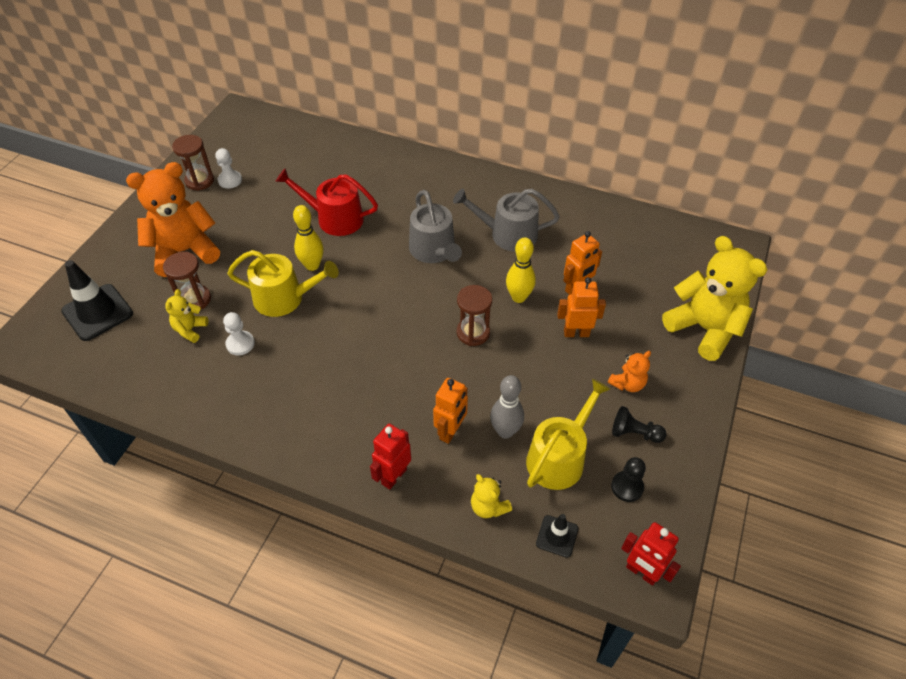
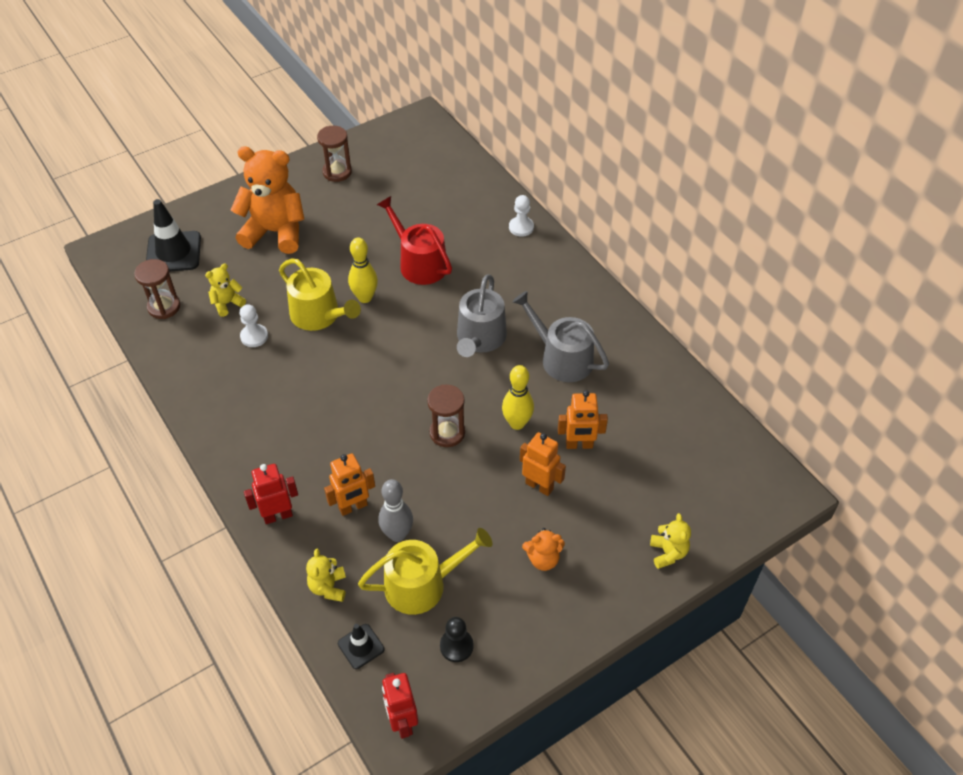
camera: 35 degrees right, 0 degrees up
(194, 299) = (250, 279): brown hourglass -> brown hourglass (164, 307)
(230, 180) = (362, 183): white pawn -> white pawn (521, 227)
(634, 433) = (507, 605): black pawn -> none
(704, 329) = (668, 553): yellow teddy bear -> yellow teddy bear, size x0.46

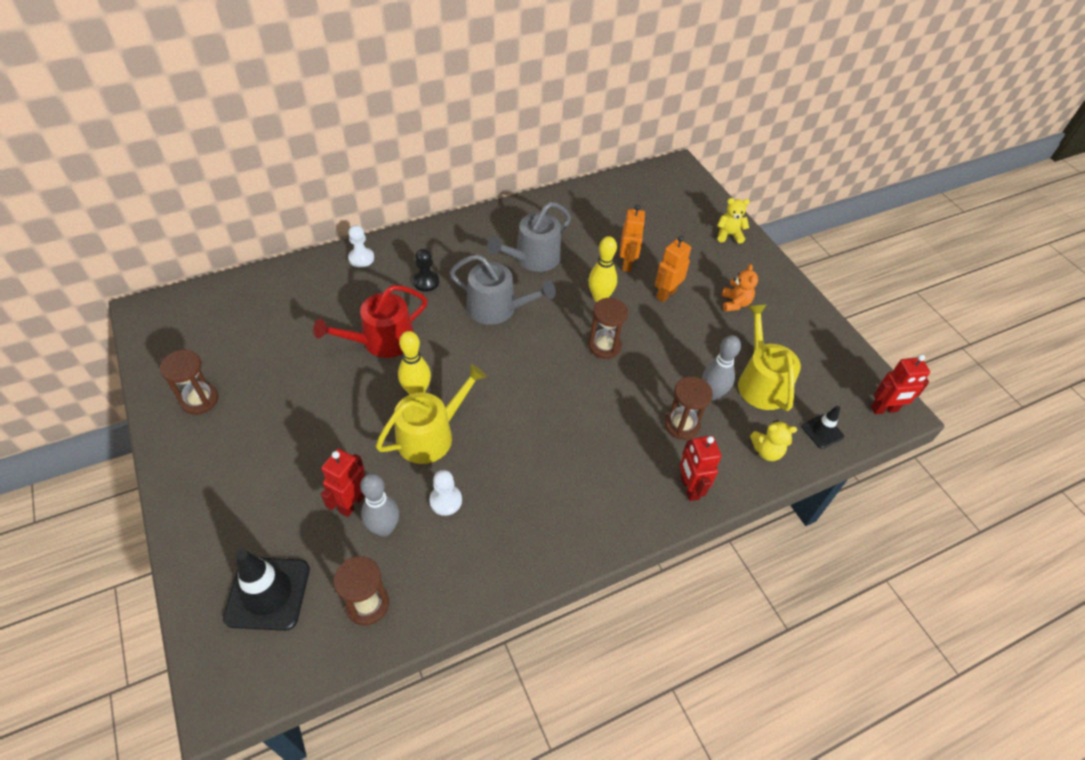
camera: 85 degrees left, 0 degrees up
(227, 303) = (384, 528): yellow teddy bear -> grey bowling pin
(249, 280) = (352, 503): none -> red robot
(275, 232) = (279, 471): orange teddy bear -> none
(353, 507) = (681, 425): orange robot -> brown hourglass
(456, 646) = (815, 367): black pawn -> black pawn (426, 282)

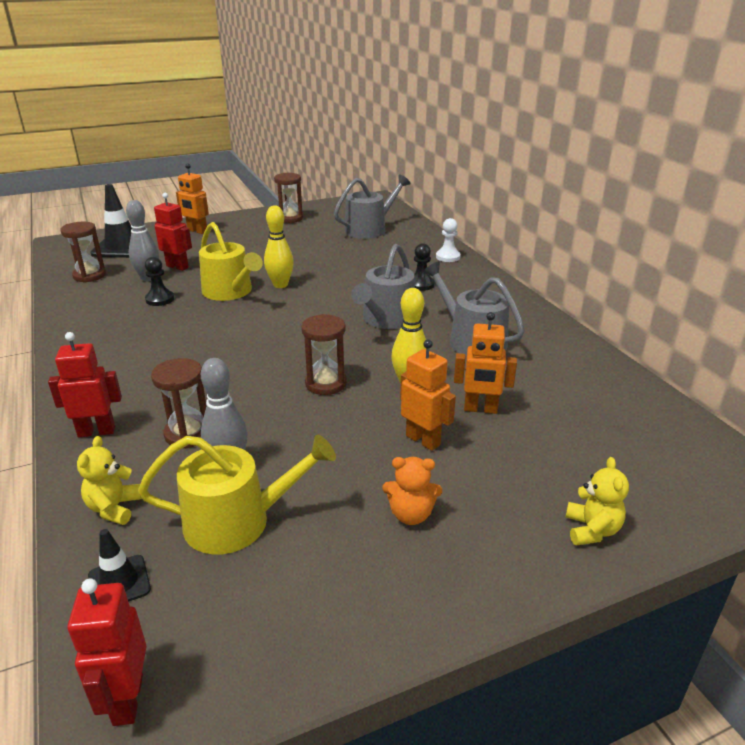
camera: 95 degrees right, 20 degrees down
(222, 506) = (197, 231): none -> orange robot
(264, 318) = (369, 229): none -> grey watering can
(382, 341) = (342, 269): red watering can -> none
(446, 501) = (160, 299): white pawn -> black pawn

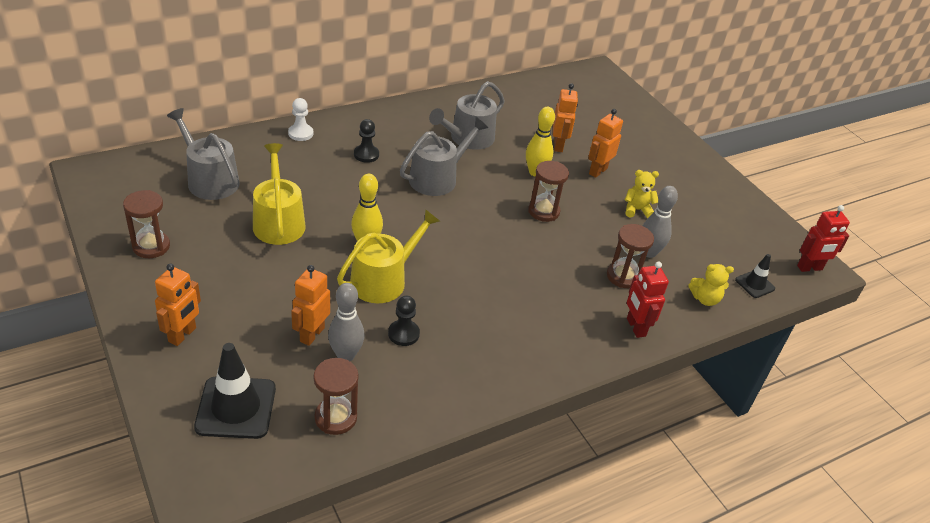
camera: 100 degrees left, 10 degrees up
(177, 267) = (312, 334): red robot -> orange robot
(238, 521) = (694, 244): yellow watering can -> yellow watering can (278, 222)
(386, 319) = (438, 178): grey watering can -> grey watering can turned 60 degrees counterclockwise
(411, 514) = (663, 180): orange teddy bear -> none
(591, 530) = (652, 125): yellow teddy bear -> yellow teddy bear (637, 210)

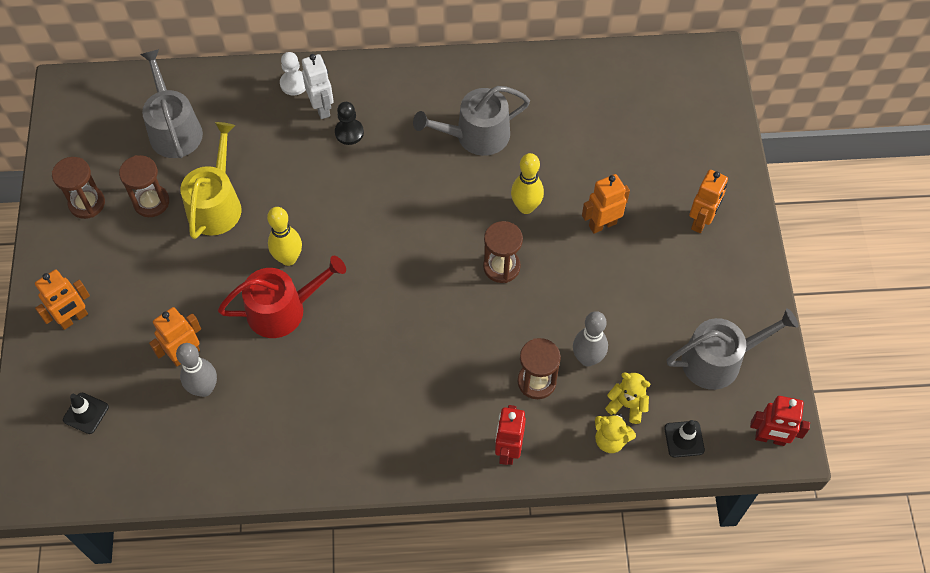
camera: 30 degrees right, 20 degrees up
(236, 408) = (86, 413): black traffic cone -> black traffic cone, size x0.54
(334, 144) = (322, 108): none -> white robot
(335, 418) = (164, 453): brown hourglass -> brown hourglass (151, 202)
(383, 280) = (283, 309): yellow watering can -> red watering can
(403, 334) = (269, 381): black pawn -> none
(438, 178) = (409, 187): grey watering can -> grey watering can (719, 360)
(558, 146) = (578, 173): orange robot -> orange robot (701, 221)
(637, 210) = (613, 295): yellow teddy bear -> yellow teddy bear (627, 405)

